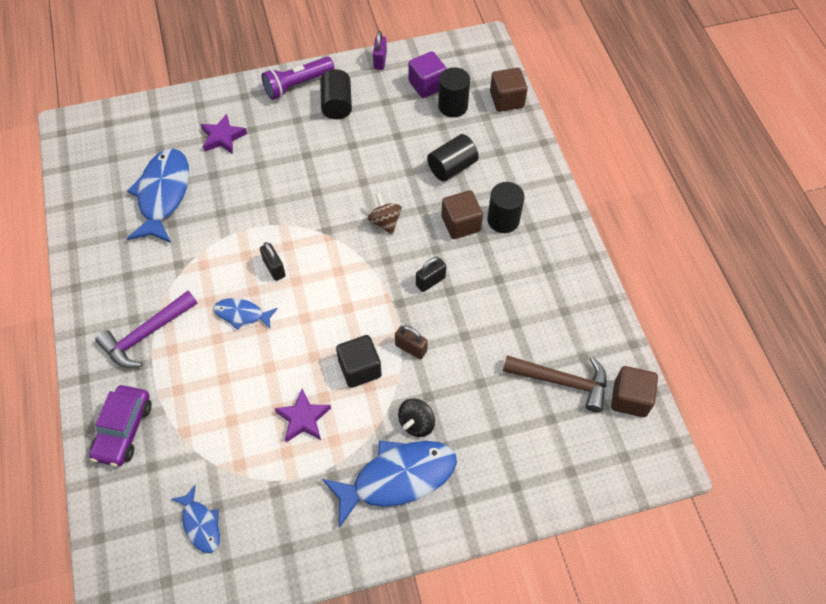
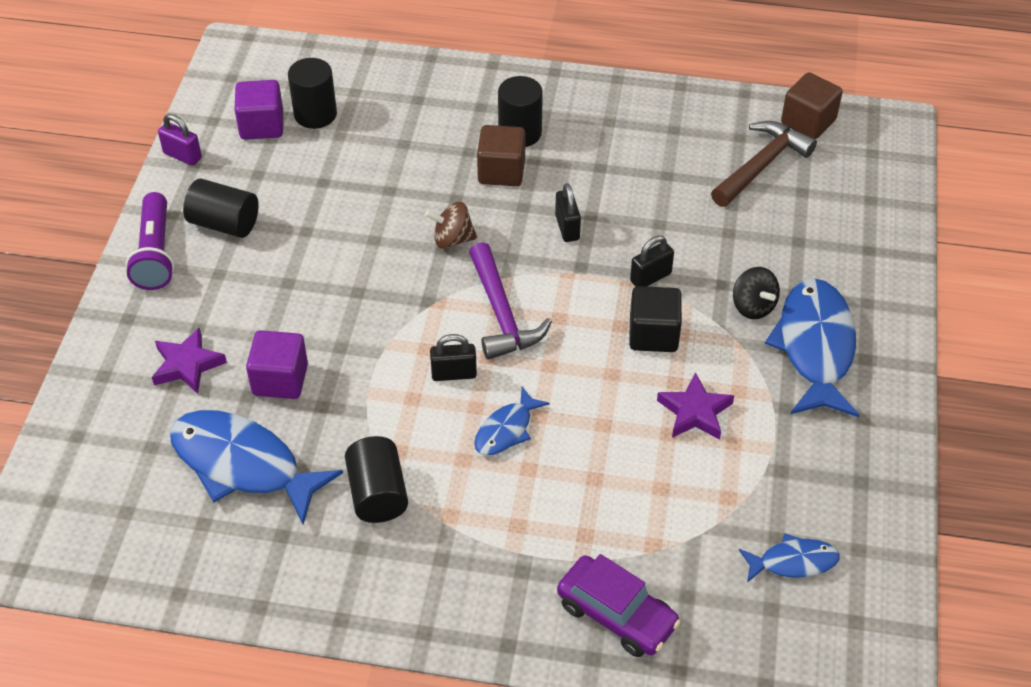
camera: 65 degrees left, 10 degrees down
(146, 334) = (476, 549): purple hammer -> purple hammer (501, 314)
(231, 184) = (280, 380): none -> purple cube
(411, 348) = (650, 277): brown padlock -> black padlock
(452, 167) = (411, 149): black cylinder -> black cylinder (378, 493)
(506, 100) = (343, 64): brown cube -> none

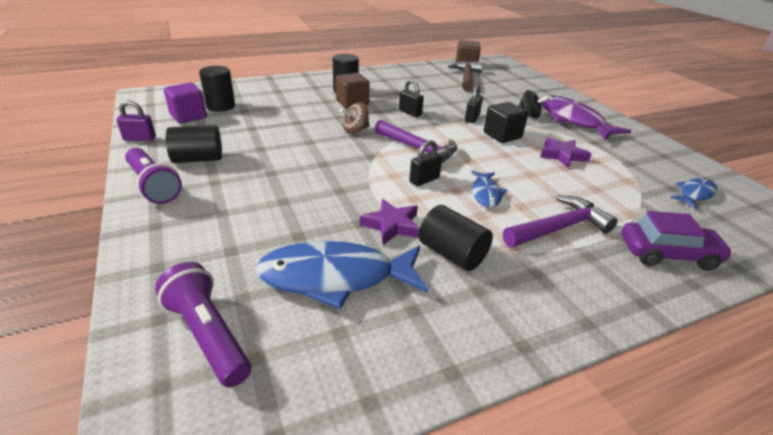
camera: 35 degrees left, 15 degrees down
(103, 472) = (208, 335): none -> purple flashlight
(187, 365) = (231, 235): purple star -> purple star (392, 225)
(280, 380) = (314, 219): purple cube -> none
(534, 520) = (559, 228): none -> purple hammer
(815, 347) = (572, 120): blue fish -> purple fish

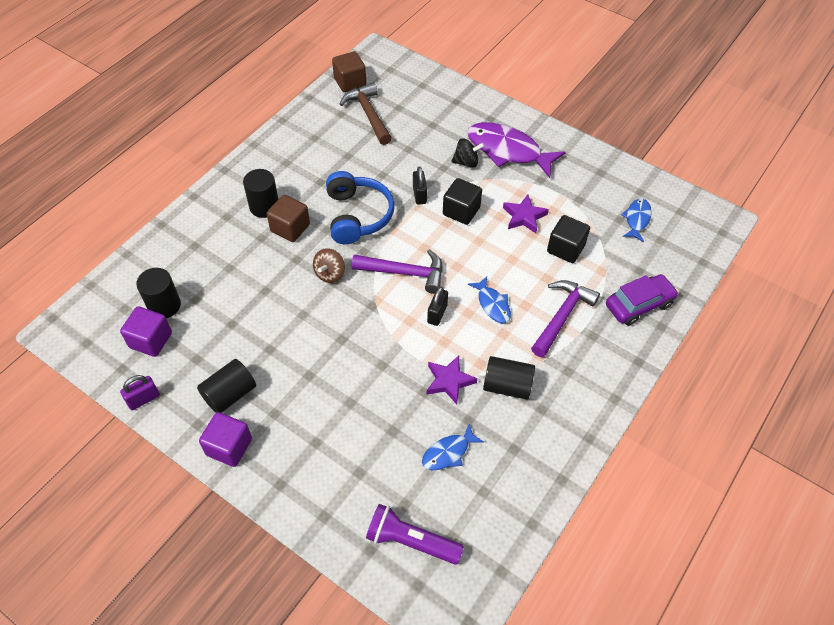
camera: 30 degrees left, 20 degrees up
(153, 185) = (229, 447): purple flashlight -> purple cube
(335, 277) = (448, 453): blue fish -> blue fish, size x0.52
(410, 113) = (357, 216): black padlock -> blue headphones
(595, 186) = (565, 248): none -> black cube

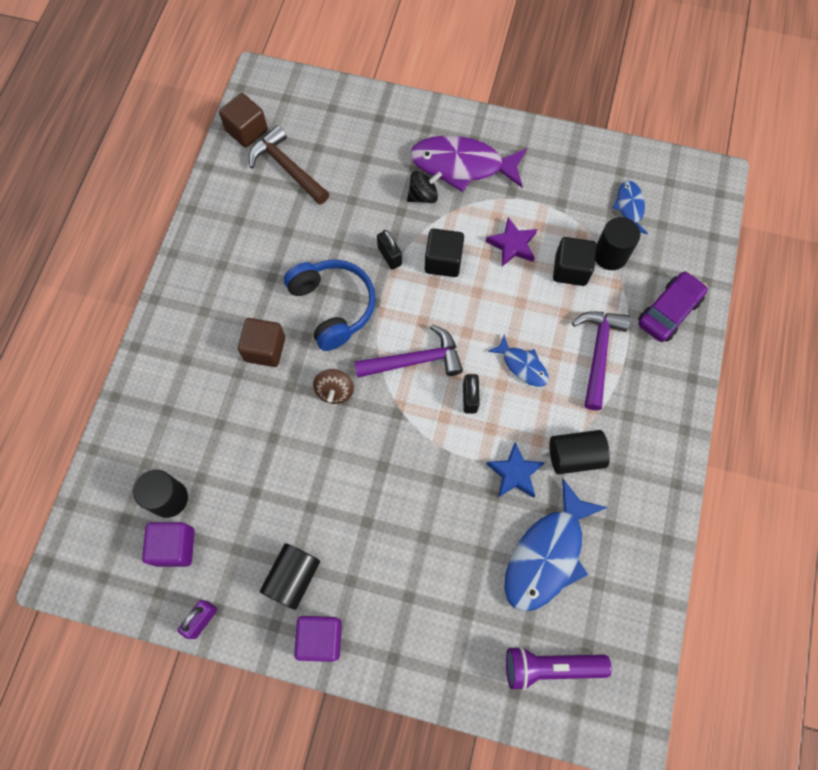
camera: 20 degrees left, 15 degrees up
(264, 206) = (223, 331): black cylinder -> black cylinder (610, 255)
(448, 453) = (547, 555): blue fish -> blue fish, size x1.93
(449, 381) = (515, 473): purple star -> blue star

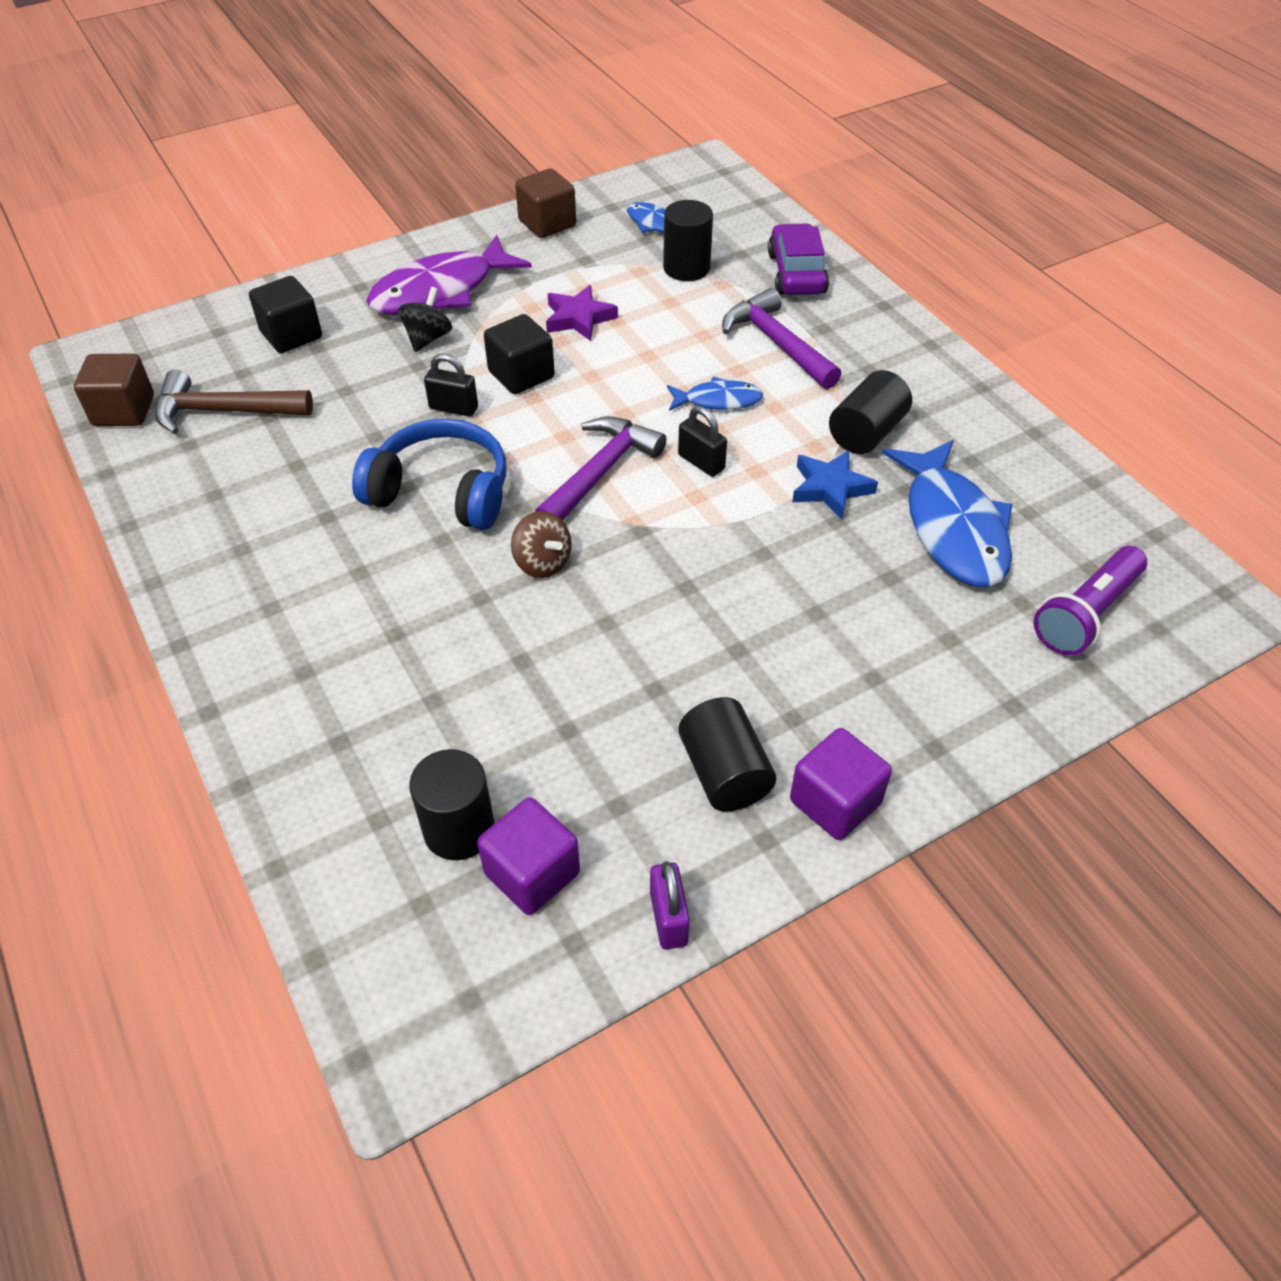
camera: 45 degrees left, 20 degrees down
(265, 349) = (403, 586): brown cube -> brown cube (547, 223)
(570, 269) = (663, 301): black cube -> black cube (291, 335)

